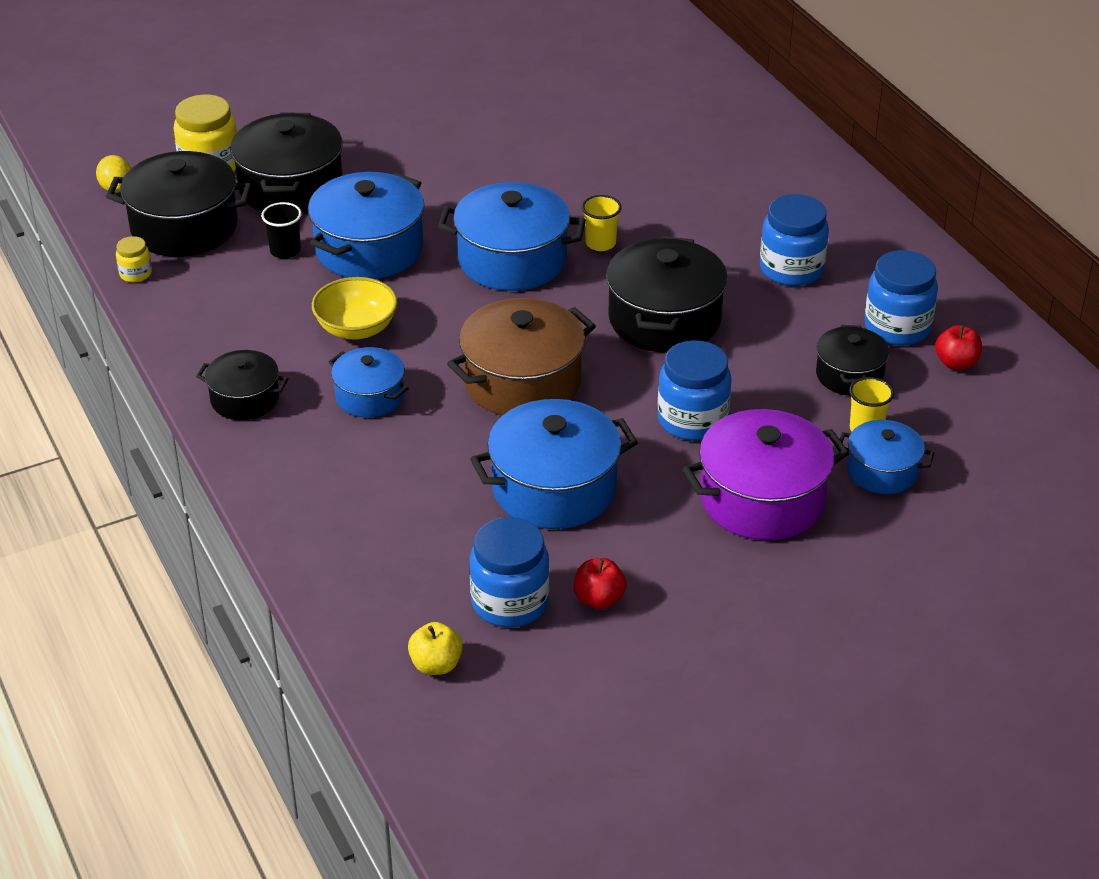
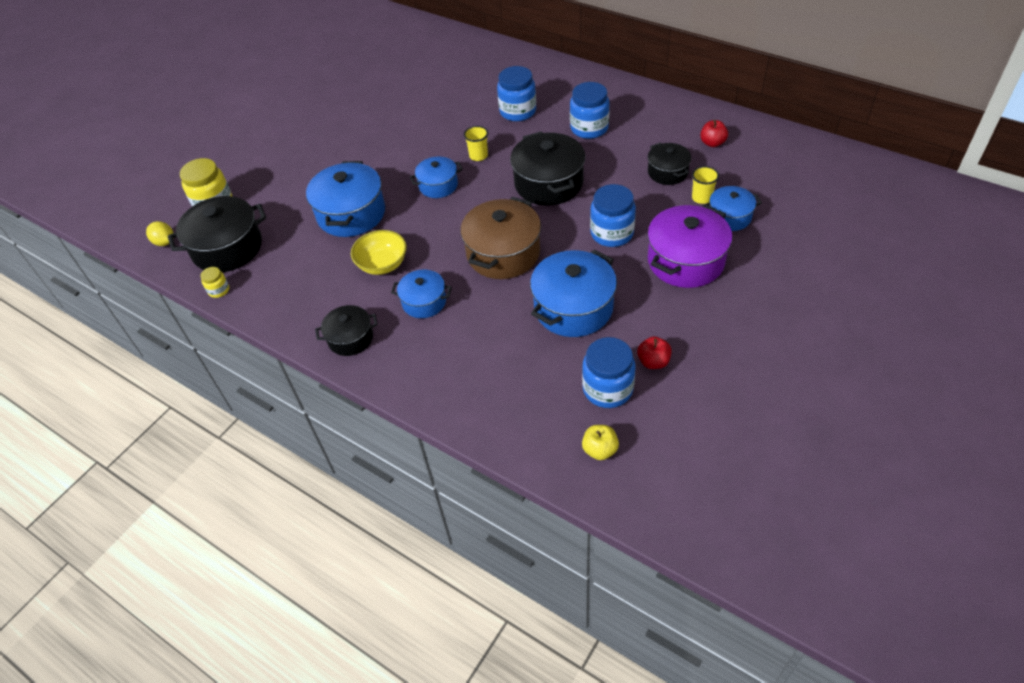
camera: 25 degrees left, 10 degrees up
(285, 251) = (302, 236): black cup -> none
(291, 187) = (274, 197): black pot -> none
(512, 260) = (438, 185): blue pot -> blue pot, size x0.58
(897, 327) = (668, 136): blue jar -> blue jar (518, 111)

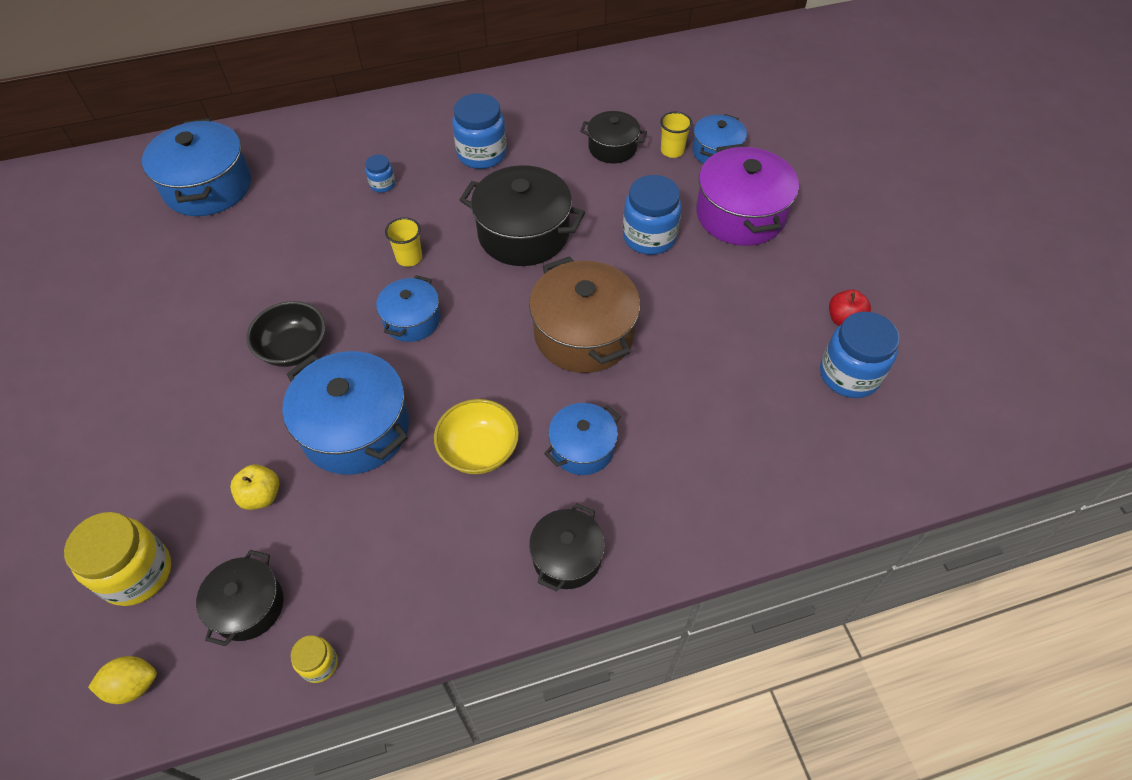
camera: 55 degrees left, 5 degrees up
(227, 248) = (248, 606): black pot -> black pot, size x0.58
(376, 161) = (294, 349): none -> black bowl
(518, 111) = (382, 184): blue jar -> blue jar, size x0.50
(573, 308) = (719, 330): blue pot -> blue pot (208, 187)
(600, 450) = (920, 431): yellow apple -> yellow apple (261, 496)
(712, 143) = (610, 97): red apple -> none

